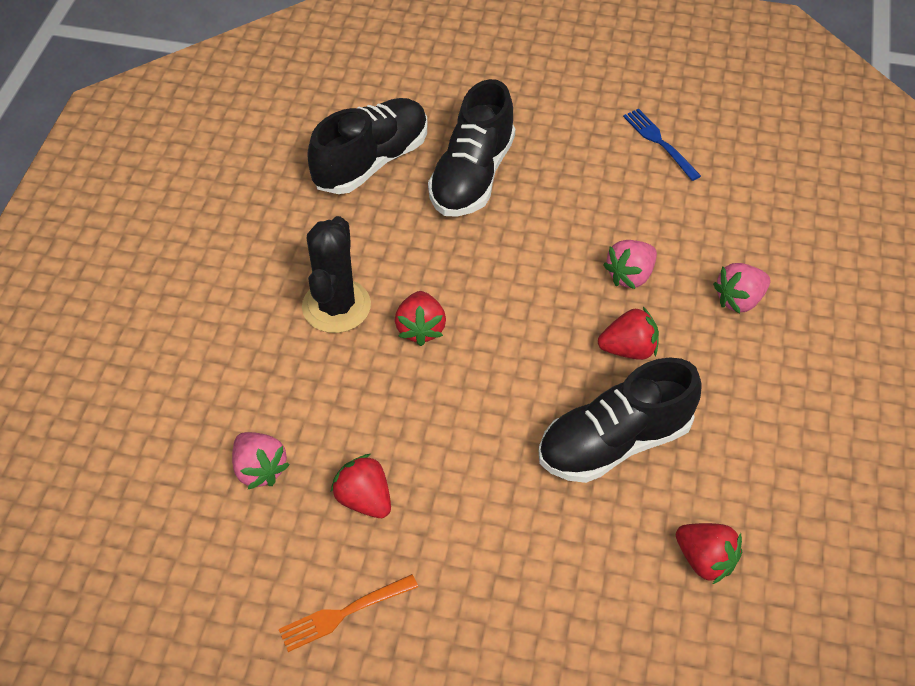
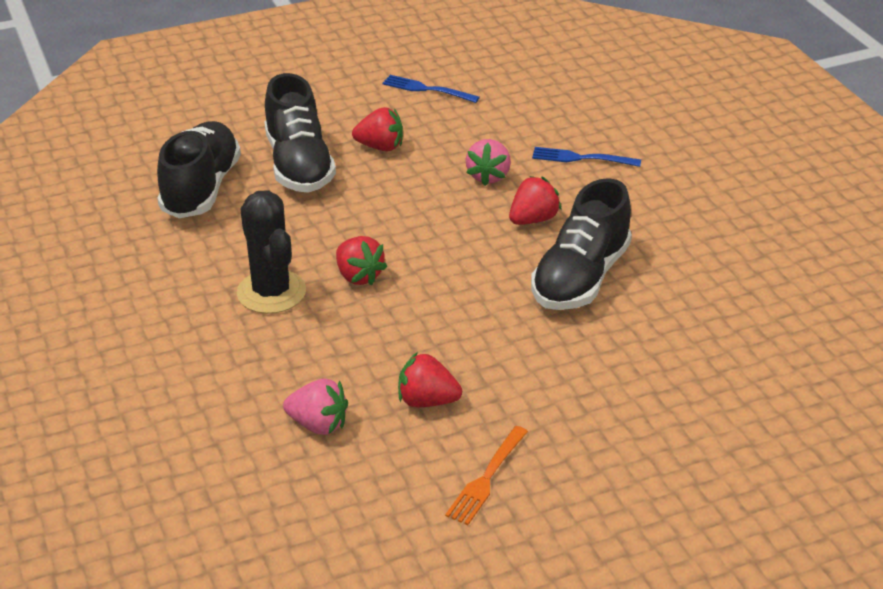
camera: 35 degrees left, 15 degrees down
(705, 560) = (712, 314): red strawberry -> red strawberry (380, 147)
(739, 300) = (581, 158): pink strawberry -> blue fork

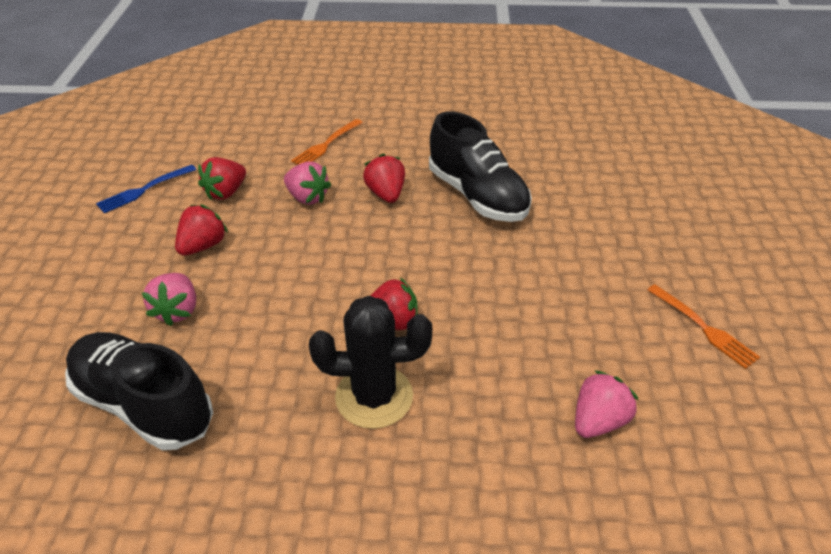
camera: 65 degrees left, 5 degrees up
(299, 165) = (177, 311): black shoe -> pink strawberry
(427, 401) = (593, 333): red strawberry -> red strawberry (226, 192)
(581, 158) = (326, 144): blue fork -> orange fork

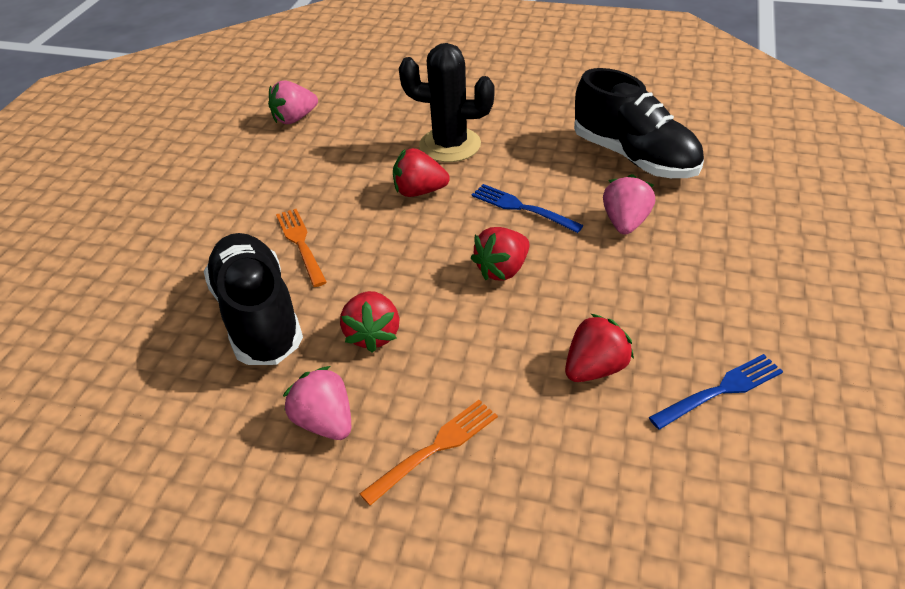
camera: 165 degrees left, 0 degrees up
(203, 246) = (612, 289): red strawberry -> red strawberry (502, 270)
(280, 315) = (522, 208): none -> blue fork
(307, 197) = (479, 343): pink strawberry -> pink strawberry (325, 422)
(703, 328) = (158, 161): orange fork -> orange fork (301, 244)

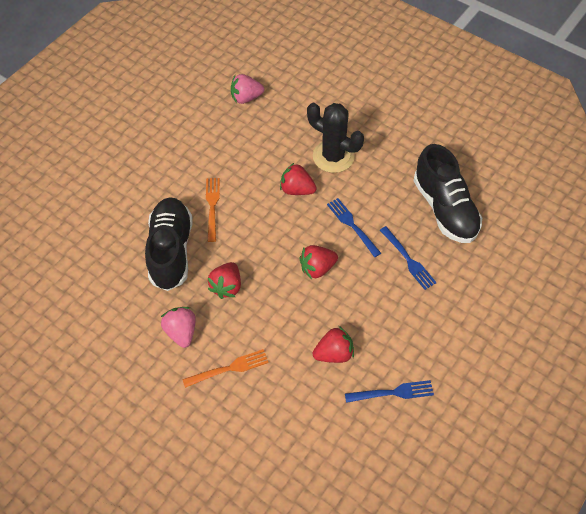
camera: 20 degrees right, 15 degrees up
(625, 222) = (408, 259): pink strawberry -> blue fork

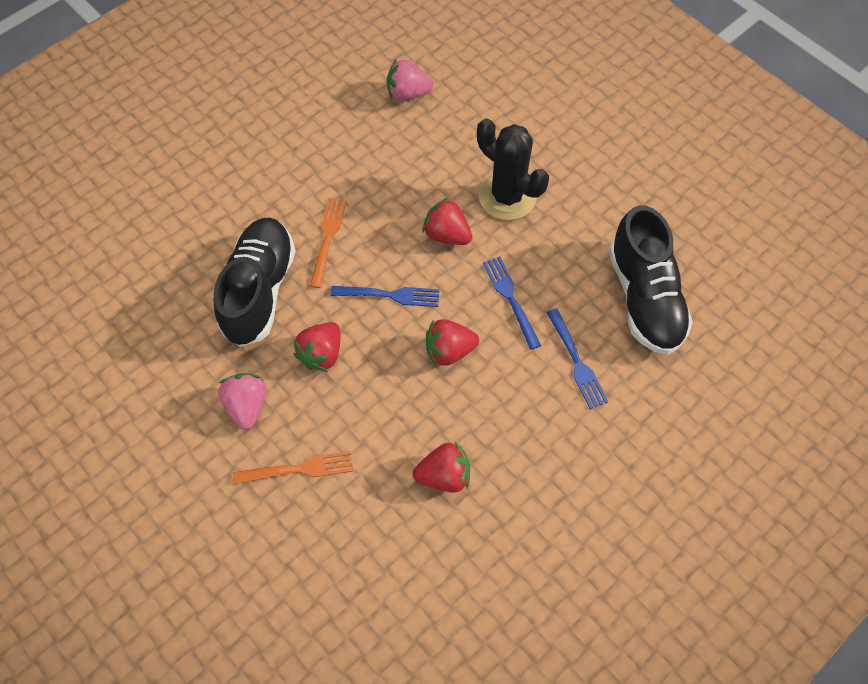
camera: 10 degrees right, 5 degrees up
(392, 392) = (511, 547): blue fork -> blue fork (390, 295)

